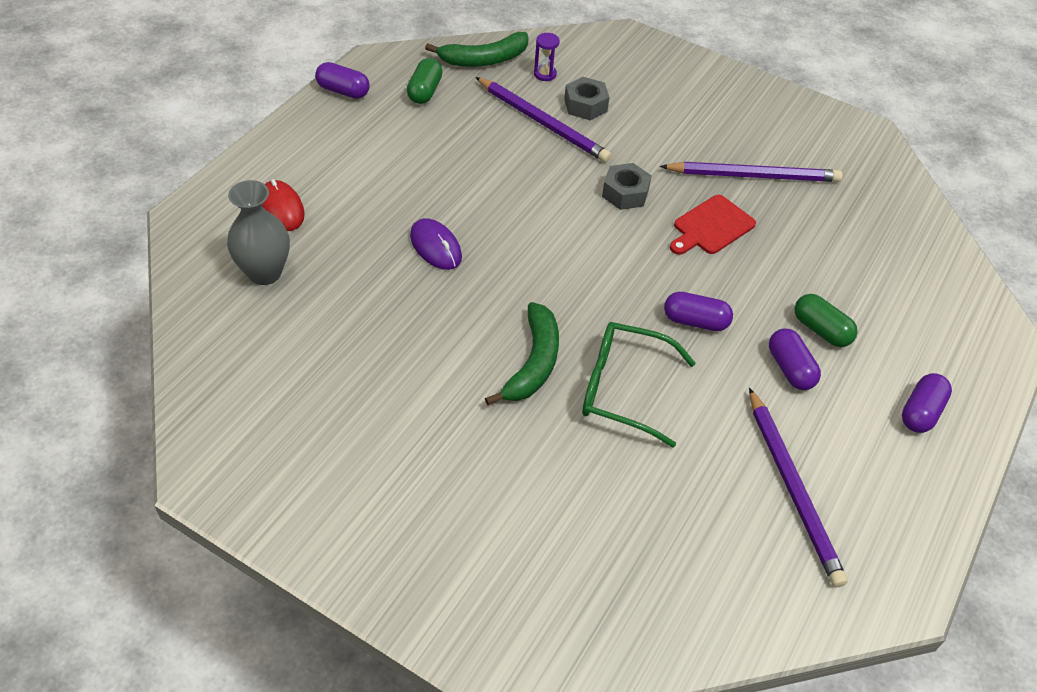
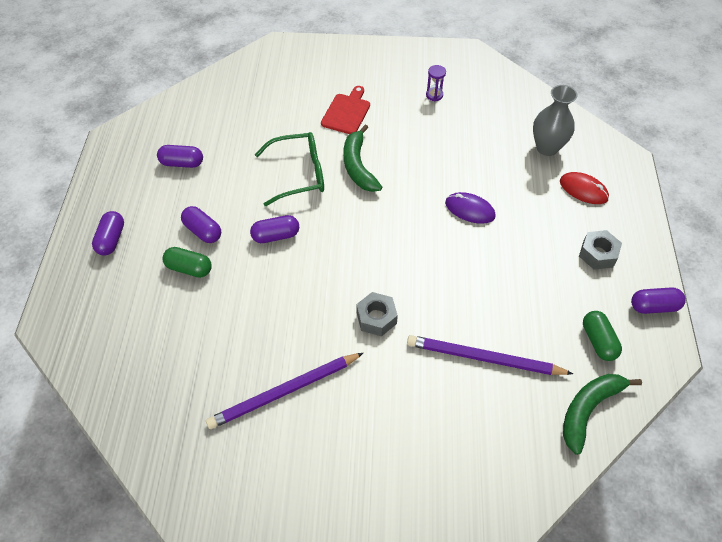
camera: 155 degrees right, 5 degrees up
(545, 74) = (525, 421): purple hourglass -> purple hourglass (434, 95)
(585, 105) = (464, 400): grey nut -> grey nut (598, 254)
(711, 227) = (297, 319): red cutting board -> red cutting board (347, 112)
(792, 488) = (182, 163): purple pencil -> purple capsule

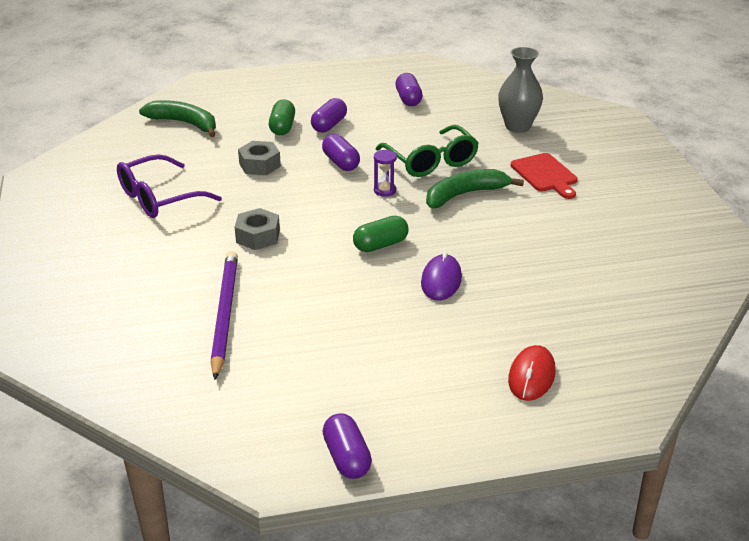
camera: 75 degrees right, 20 degrees down
(111, 239) = (300, 87): purple capsule -> none
(284, 392) = (158, 198): purple pencil -> purple glasses
(347, 112) = (545, 175): red cutting board -> red cutting board turned 60 degrees clockwise
(434, 95) = (624, 230): purple hourglass -> purple hourglass (385, 190)
(547, 148) = (593, 335): grey vase -> grey vase (517, 126)
(588, 409) = (170, 402): green banana -> green banana (185, 123)
(598, 254) = (418, 397): grey nut -> grey nut (260, 165)
(598, 341) = (273, 405): green capsule -> green capsule (380, 245)

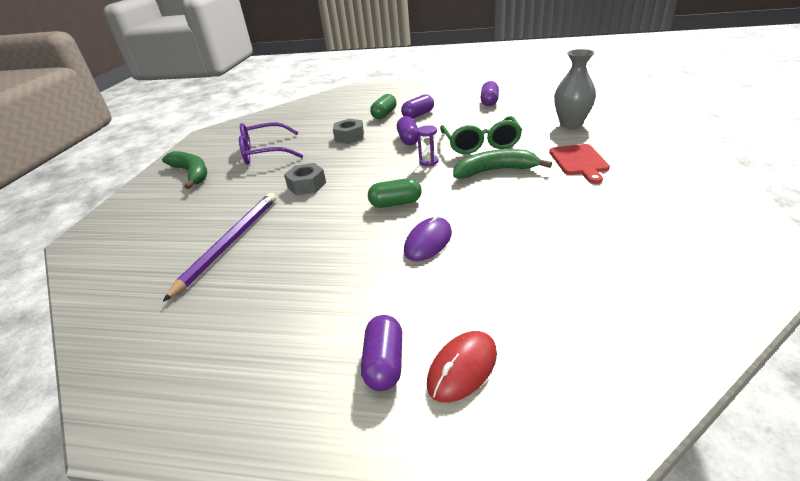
camera: 25 degrees right, 0 degrees up
(185, 123) = (323, 109): green banana -> green banana (192, 173)
(347, 458) = (201, 423): purple capsule -> purple capsule (384, 363)

